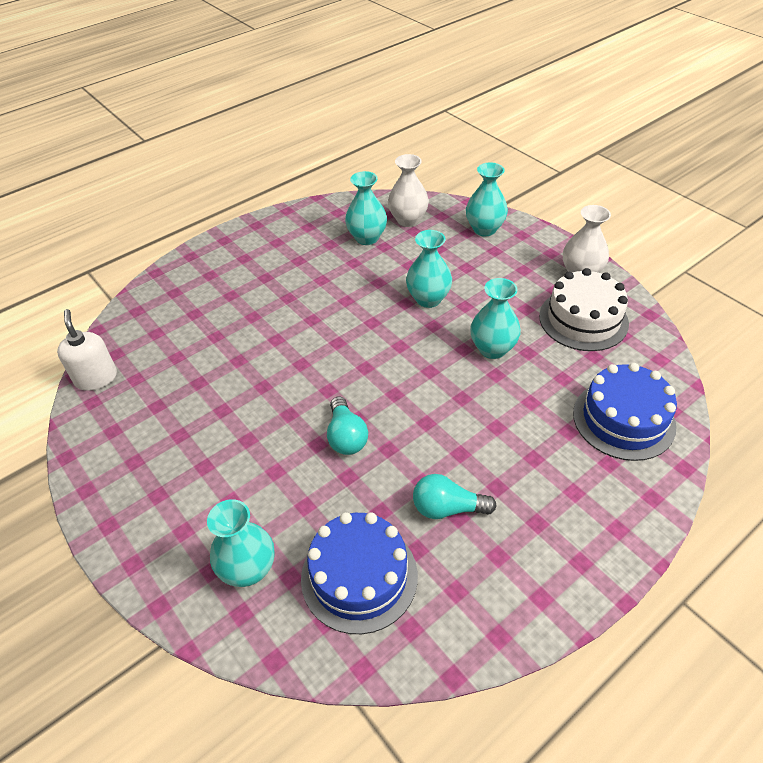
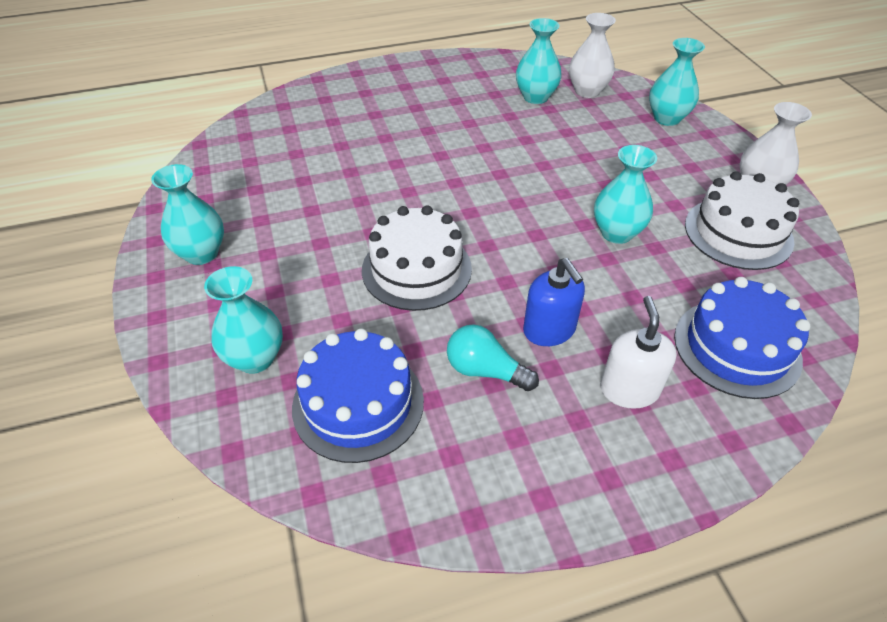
camera: 20 degrees right, 0 degrees up
(96, 378) = (216, 151): white soap dispenser -> white soap dispenser (629, 389)
(346, 436) = (416, 269): turquoise light bulb -> white cake
(428, 299) = (570, 167): turquoise vase -> turquoise vase (201, 253)
(480, 454) = (549, 330): none -> blue soap dispenser

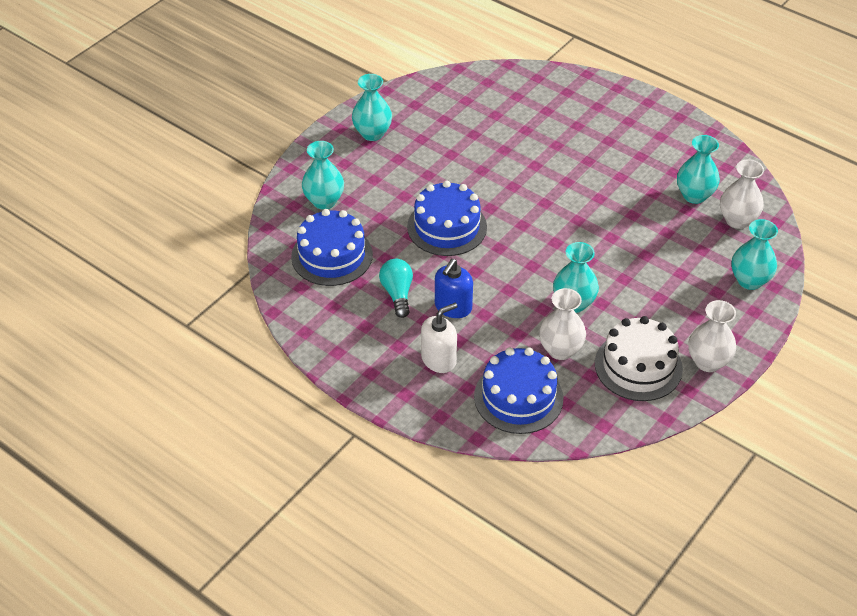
camera: 55 degrees right, 0 degrees up
(416, 269) = (447, 227): white cake -> blue cake
(680, 276) = (560, 350): none -> white vase

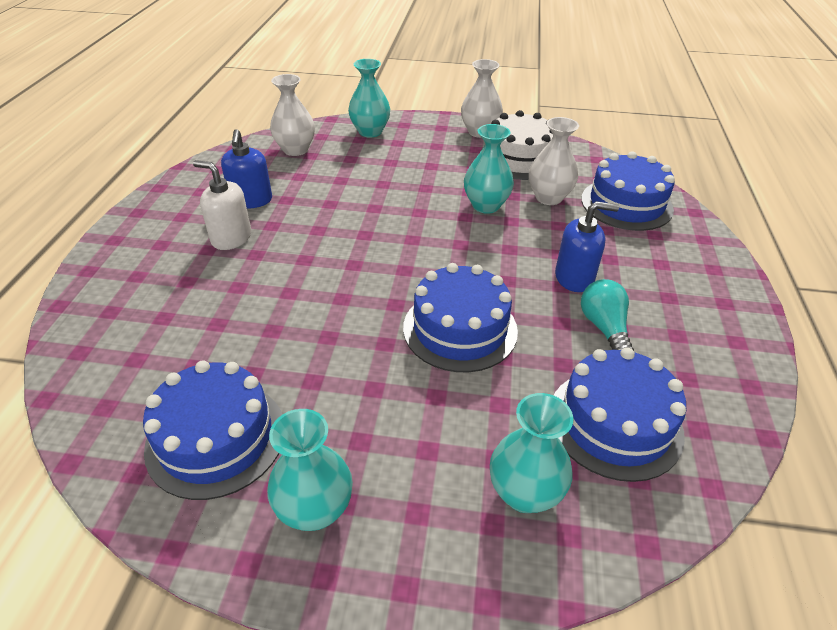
camera: 120 degrees left, 5 degrees down
(397, 294) = (604, 328): turquoise light bulb -> turquoise light bulb turned 120 degrees clockwise
(438, 113) = (216, 438): none -> blue cake
(439, 359) = (648, 263): white soap dispenser -> white soap dispenser (231, 238)
(663, 174) = (251, 200): none -> blue soap dispenser
(694, 195) = (274, 176): turquoise vase -> none

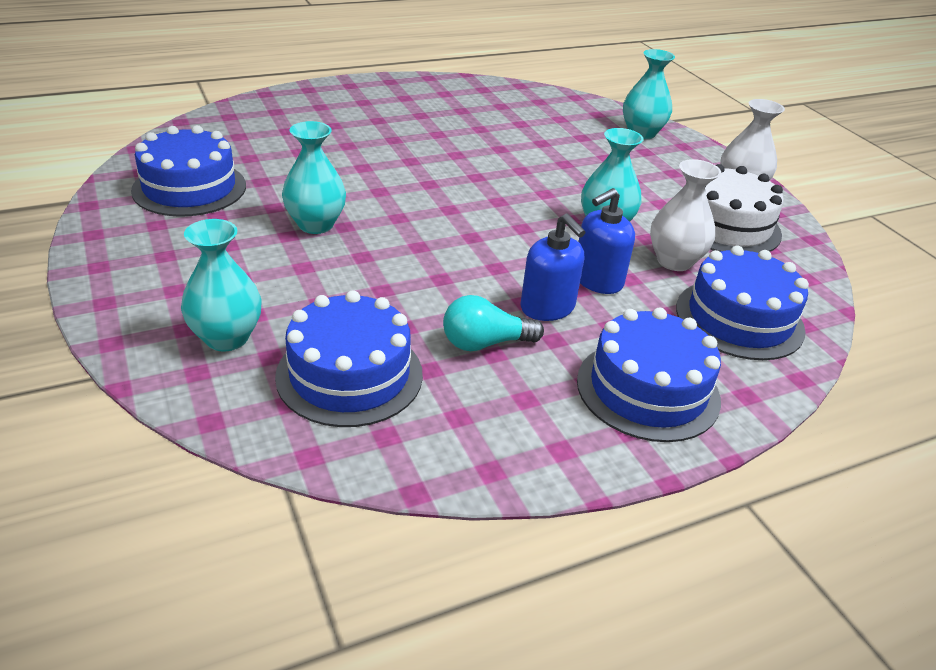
camera: 55 degrees right, 5 degrees down
(231, 238) = (402, 124): white soap dispenser -> none
(251, 200) = (459, 115): blue soap dispenser -> blue soap dispenser (597, 280)
(295, 150) = (557, 110): white vase -> none
(315, 509) = (151, 245): turquoise vase -> turquoise vase (316, 224)
(460, 329) = (398, 257): blue cake -> blue cake (648, 389)
(604, 328) = (485, 343): turquoise light bulb -> turquoise light bulb turned 150 degrees counterclockwise

